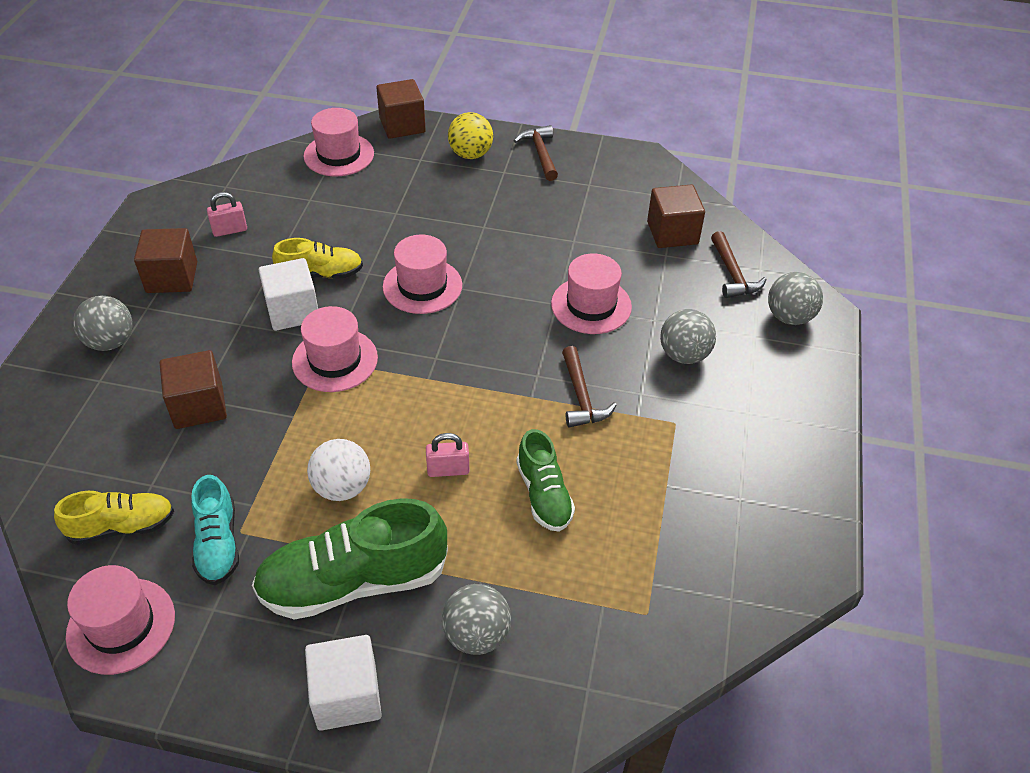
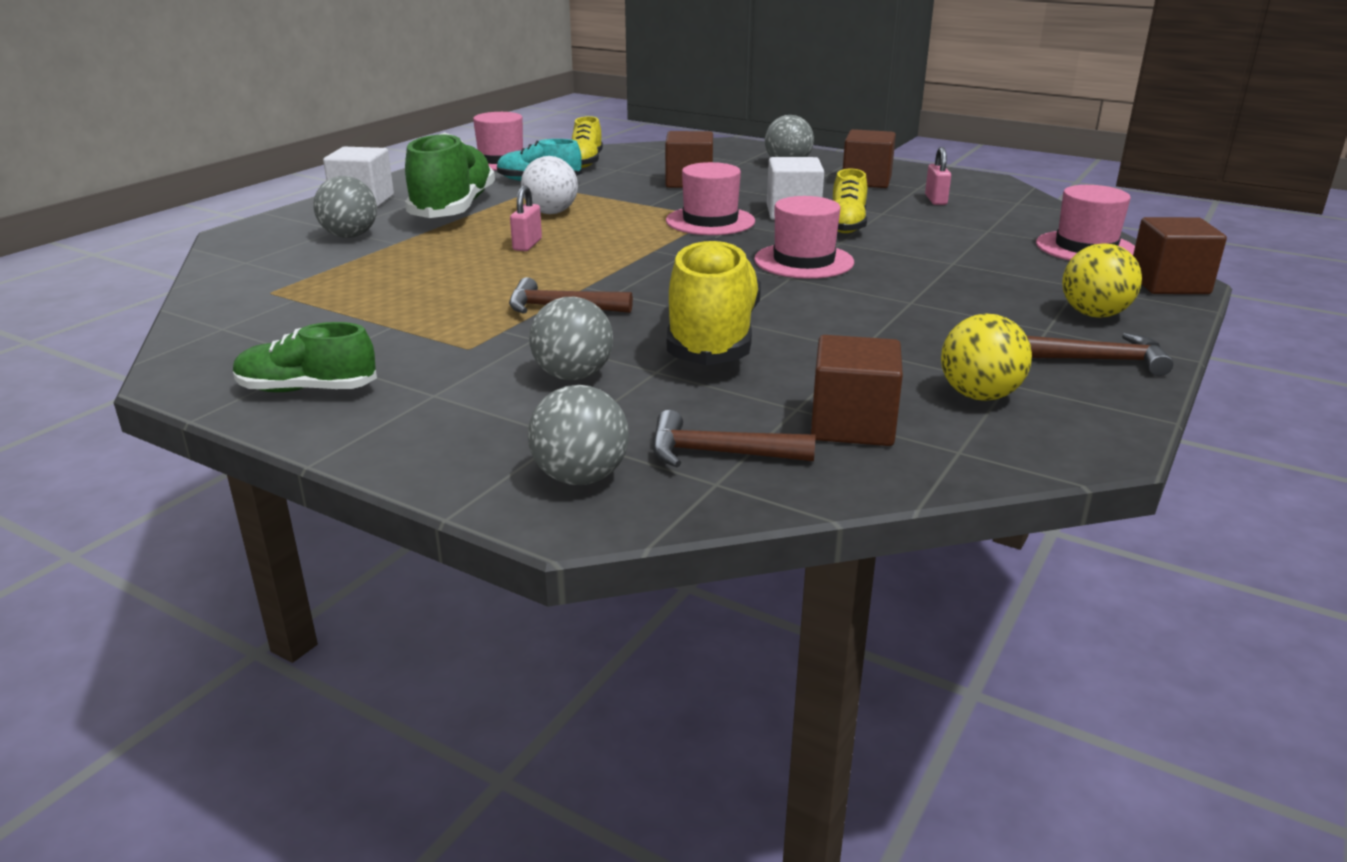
camera: 110 degrees right, 20 degrees down
(544, 495) = (452, 274): green shoe -> green shoe (307, 390)
(591, 305) = (713, 337): pink hat -> yellow shoe
(611, 193) = (979, 396): none -> yellow ball

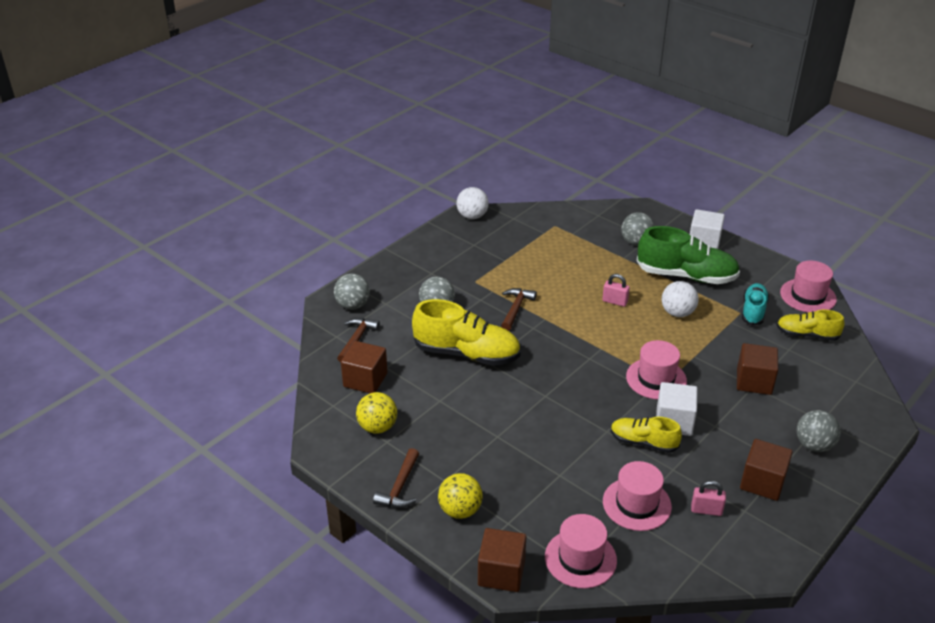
camera: 100 degrees right, 10 degrees up
(192, 369) = (472, 216): none -> white ball
(307, 390) = (445, 243): green shoe -> none
(803, 261) = (572, 406): pink hat -> pink hat (636, 504)

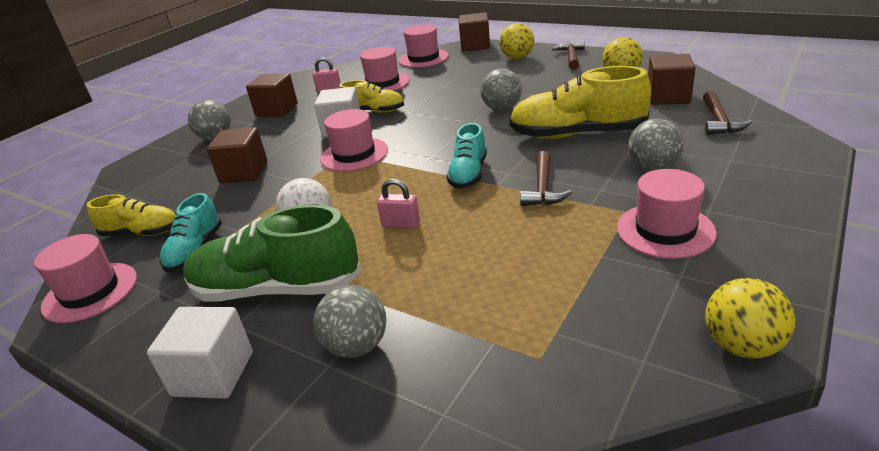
camera: 175 degrees right, 5 degrees down
(353, 305) = (772, 149): grey ball -> grey ball (502, 109)
(463, 266) = (665, 230): none -> pink hat
(472, 216) = (742, 346): white ball -> yellow ball
(563, 333) = (468, 174): none -> turquoise shoe

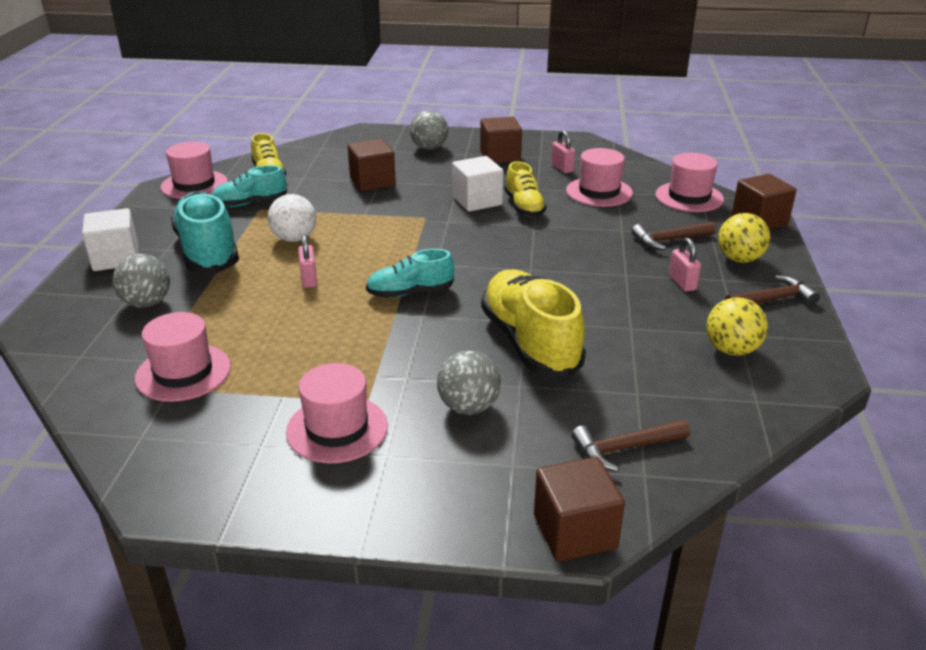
camera: 60 degrees right, 0 degrees up
(277, 289) = (208, 251): green shoe -> turquoise shoe
(354, 154) = (426, 222): pink hat -> pink hat (183, 372)
(502, 109) = (573, 280): grey ball -> none
(533, 77) = (682, 283): none -> pink padlock
(543, 188) = (397, 341): brown hammer -> brown hammer (669, 240)
(668, 97) = (681, 398): brown cube -> brown cube (575, 531)
(742, 346) = (162, 489): yellow ball -> none

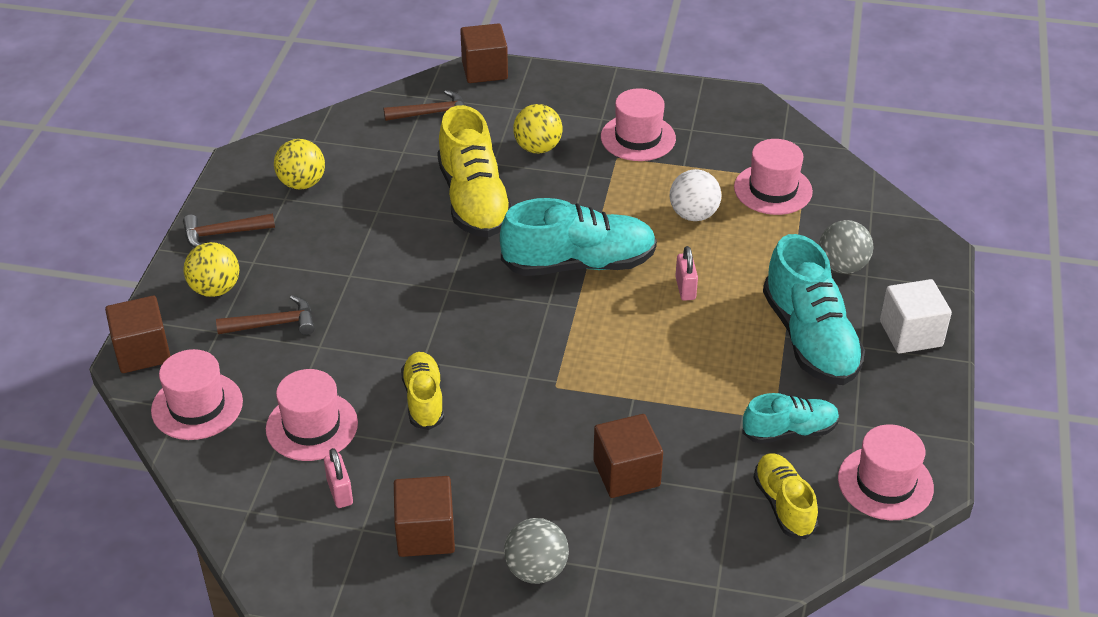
camera: 175 degrees left, 10 degrees up
(294, 239) = (714, 355): white ball -> white ball (693, 215)
(410, 292) = (579, 264): turquoise shoe -> turquoise shoe, size x1.73
(468, 407) = (537, 148): grey ball -> yellow ball
(477, 201) = (483, 416): white cube -> none
(682, 283) = (298, 260): pink padlock -> none

